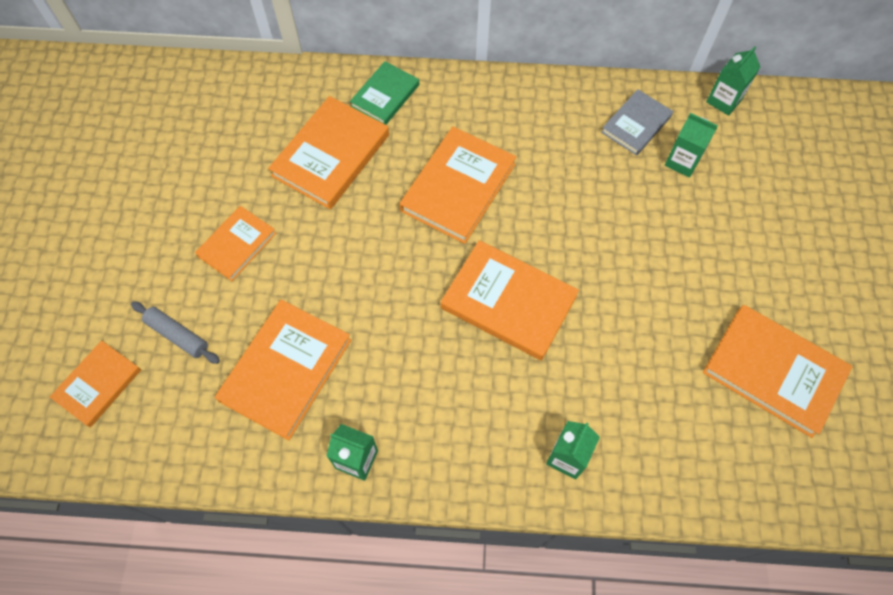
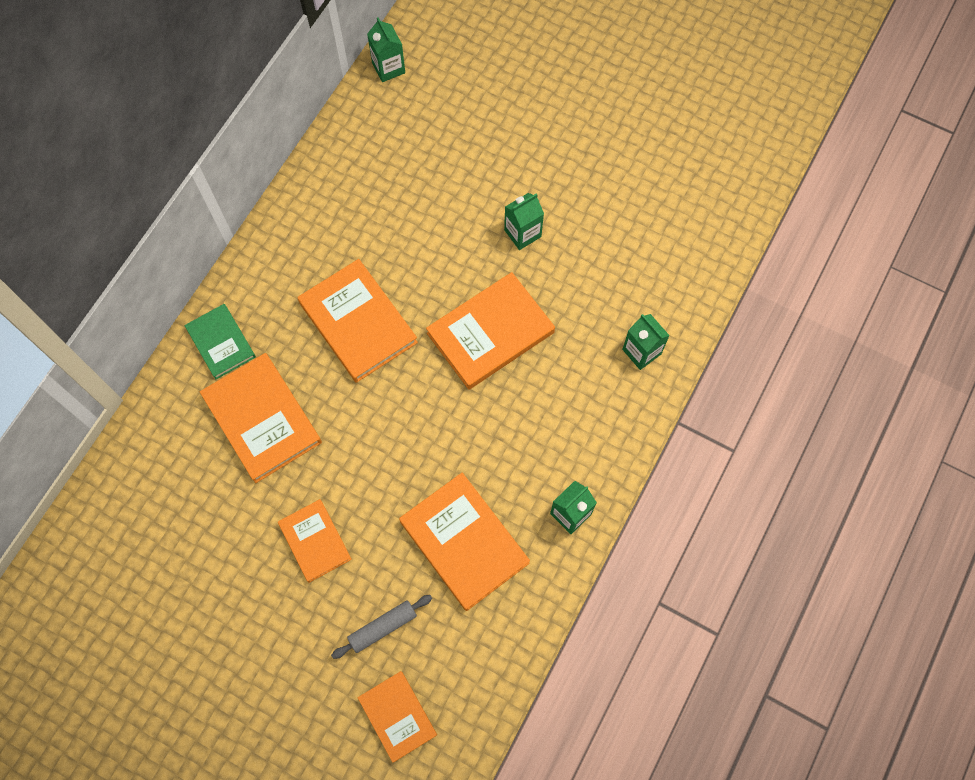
camera: 65 degrees left, 5 degrees up
(636, 124) = (373, 148): grey book -> none
(682, 161) = (430, 132): green carton -> green carton (522, 233)
(773, 372) = (643, 170): orange book -> none

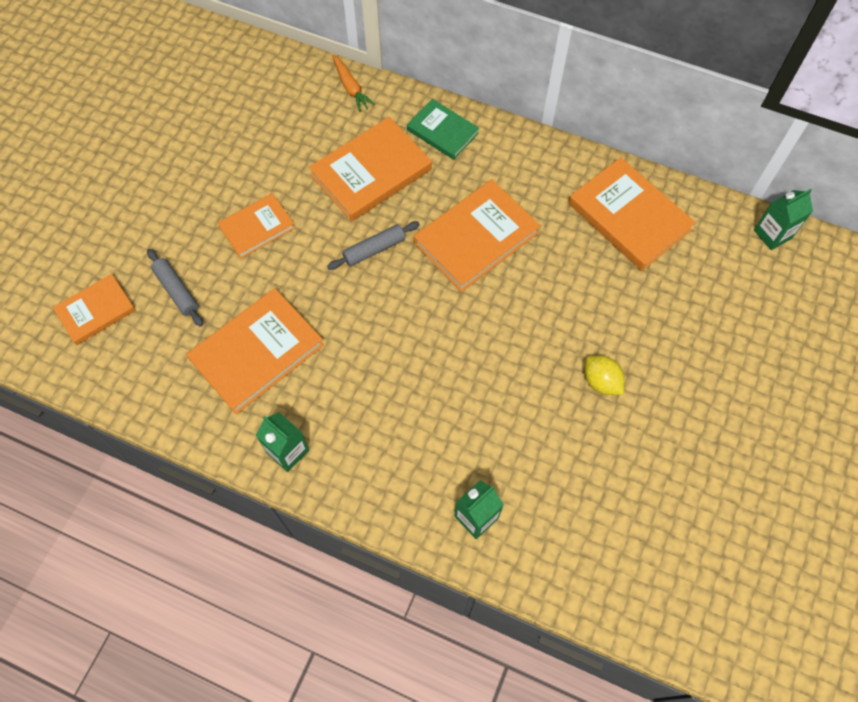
camera: 85 degrees right, 5 degrees down
(142, 434) = (351, 87): none -> orange carrot
(221, 342) = (442, 131): green book -> green book turned 75 degrees clockwise
(358, 421) = (374, 249): none -> grey rolling pin
(490, 333) = (480, 359): orange book -> orange book (629, 217)
(522, 233) = (601, 382): green carton -> yellow lemon

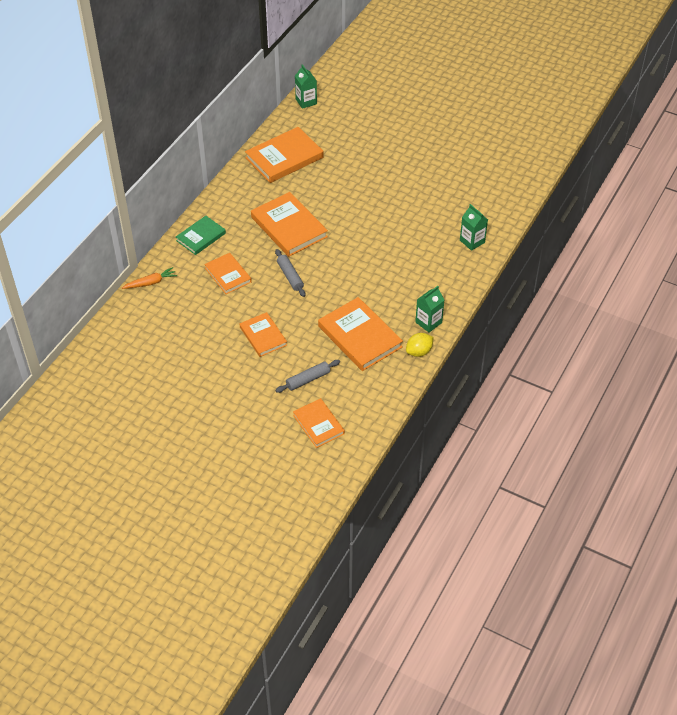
camera: 85 degrees left, 15 degrees down
(371, 172) = (228, 275): orange book -> orange book, size x0.61
(601, 382) = (394, 183): yellow lemon -> yellow lemon (419, 352)

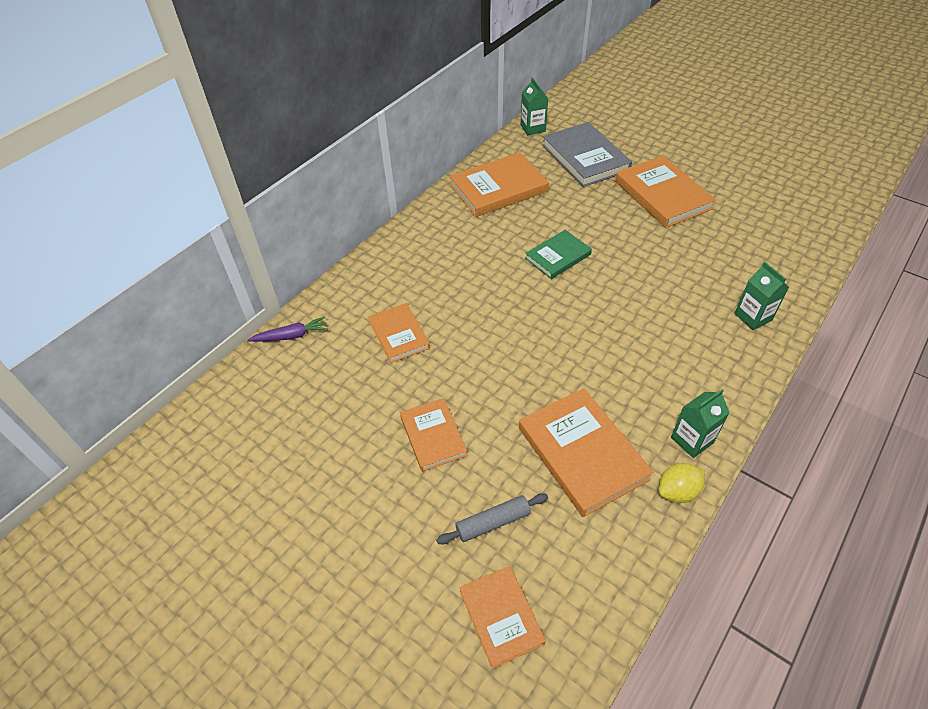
camera: 10 degrees right, 0 degrees up
(150, 282) = (291, 336): orange carrot -> purple carrot
(201, 237) = (373, 278): green book -> green book (558, 256)
(289, 227) = (493, 275): orange book -> orange book (662, 195)
(290, 276) = (486, 345): grey rolling pin -> none
(350, 126) = (585, 158): none -> grey book

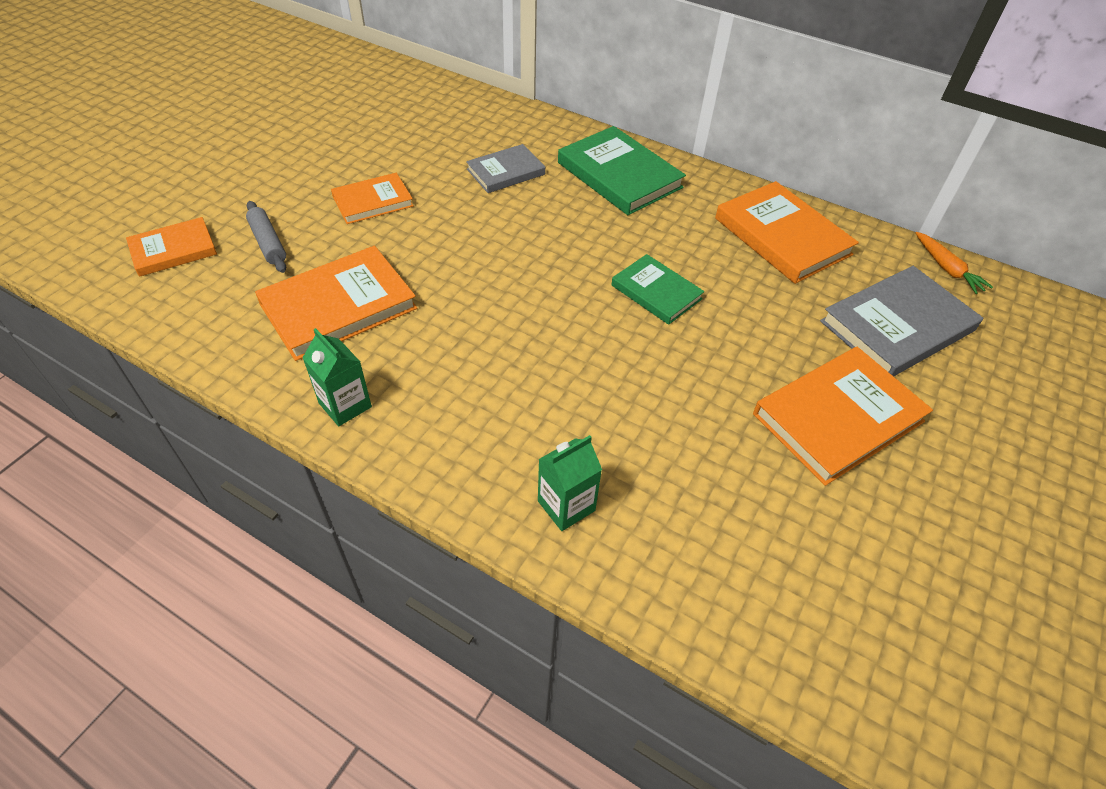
camera: 80 degrees right, 0 degrees up
(291, 336) = (500, 109): purple carrot -> none
(399, 335) = (506, 172): orange book -> grey book
(415, 262) = (619, 175): none -> green book
(533, 128) = (947, 268): green carton -> orange carrot
(677, 491) = (275, 384): yellow lemon -> none

